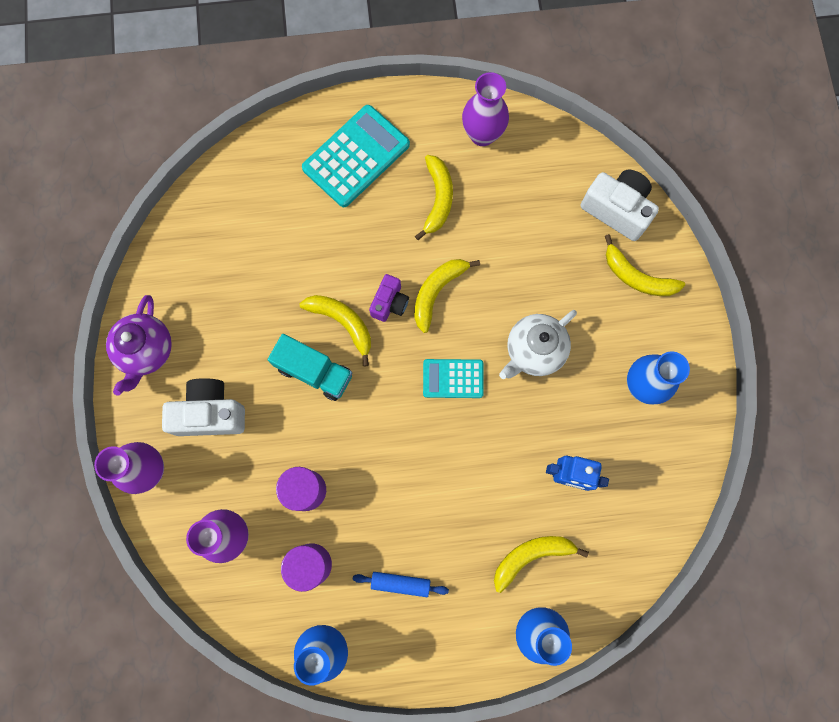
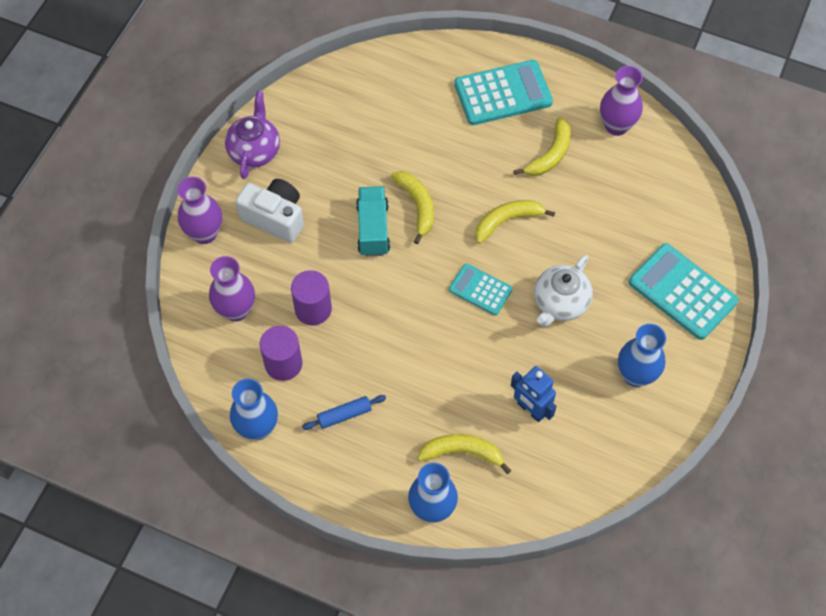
camera: 30 degrees right, 15 degrees down
(146, 351) = (254, 150): purple teapot -> purple teapot turned 150 degrees clockwise
(314, 372) = (373, 229): turquoise truck -> turquoise truck turned 150 degrees counterclockwise
(389, 303) = (463, 210): purple camera -> none
(400, 583) = (344, 415): blue rolling pin -> blue rolling pin turned 60 degrees counterclockwise
(534, 351) = (560, 303): white teapot -> white teapot turned 45 degrees counterclockwise
(617, 210) = (696, 234): white camera -> none
(636, 277) = (682, 292): yellow banana -> turquoise calculator

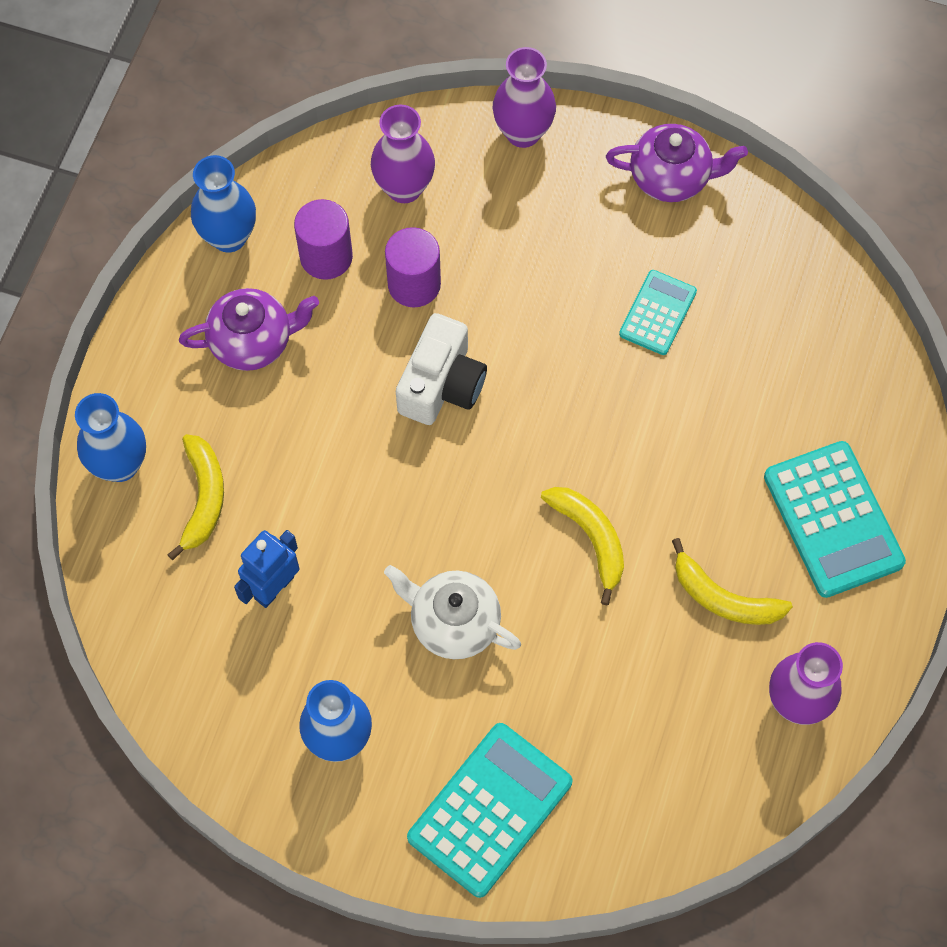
camera: 85 degrees right, 5 degrees up
(275, 217) = (559, 218): white camera -> white camera (442, 385)
(344, 415) = (253, 341): blue rolling pin -> purple teapot
(373, 229) = (554, 350): turquoise truck -> none
(417, 206) = (602, 407): yellow banana -> none
(480, 290) = (466, 506): turquoise calculator -> turquoise calculator (657, 313)

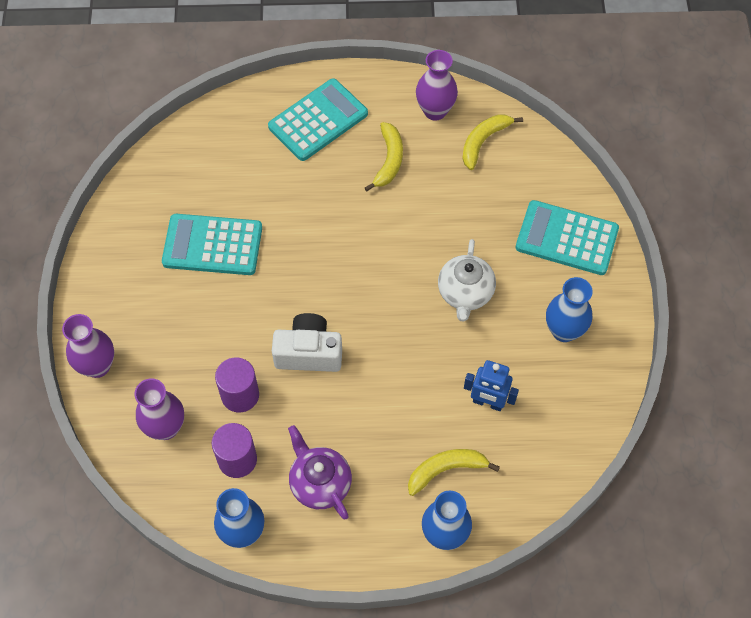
camera: 110 degrees left, 5 degrees down
(591, 538) = (380, 237): yellow banana -> yellow banana (483, 141)
(657, 313) = (212, 245): turquoise calculator -> turquoise calculator, size x1.71
(671, 177) = (107, 266): purple teapot -> none

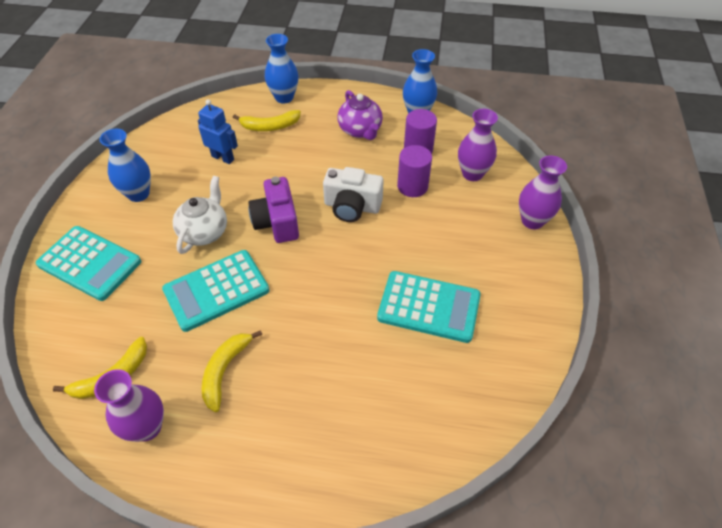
camera: 170 degrees left, 10 degrees down
(318, 120) = (290, 438): turquoise calculator -> turquoise calculator (216, 290)
(389, 318) = (277, 222): none -> purple camera

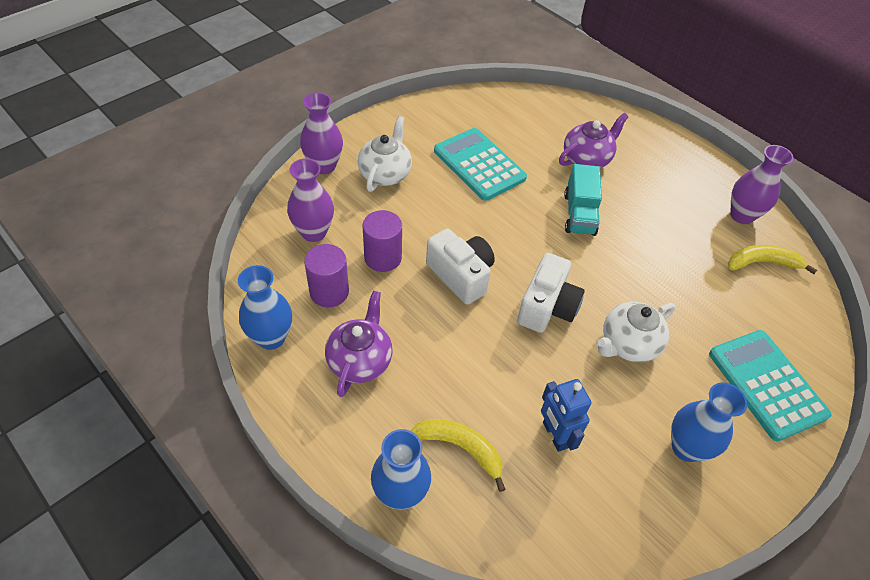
camera: 145 degrees left, 0 degrees up
(216, 290) = (644, 278): turquoise calculator -> none
(225, 370) = (667, 216): yellow banana -> none
(277, 222) = (547, 307): purple camera -> white camera
(306, 316) = (579, 214): none -> turquoise truck
(342, 389) = (587, 159): none -> purple teapot
(485, 245) = (385, 174): none -> white teapot

